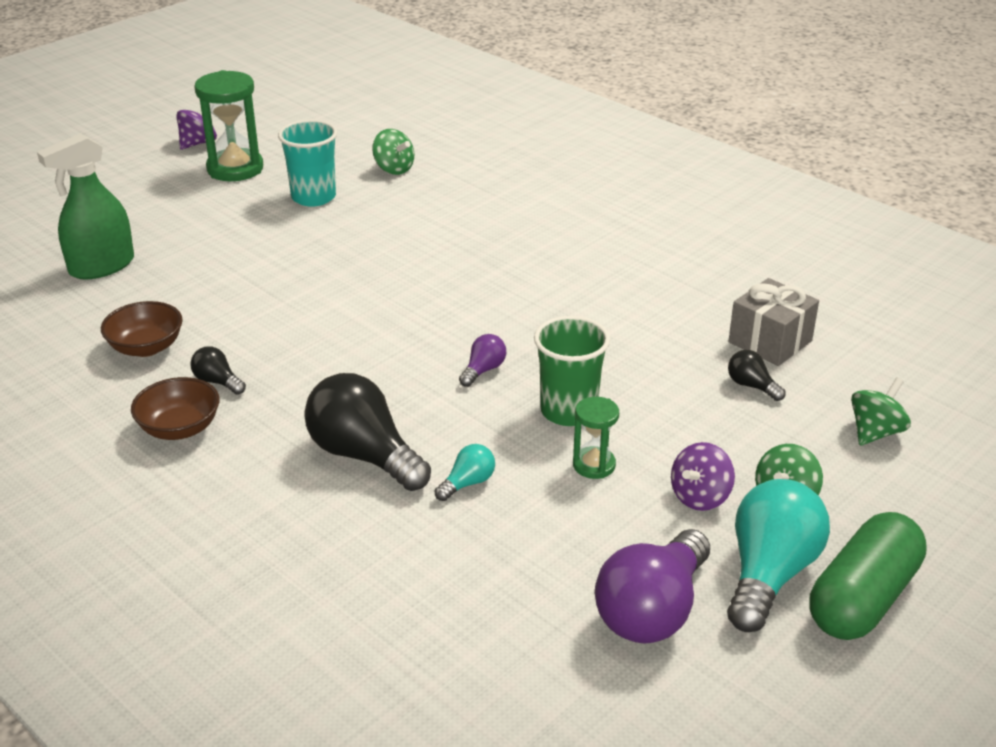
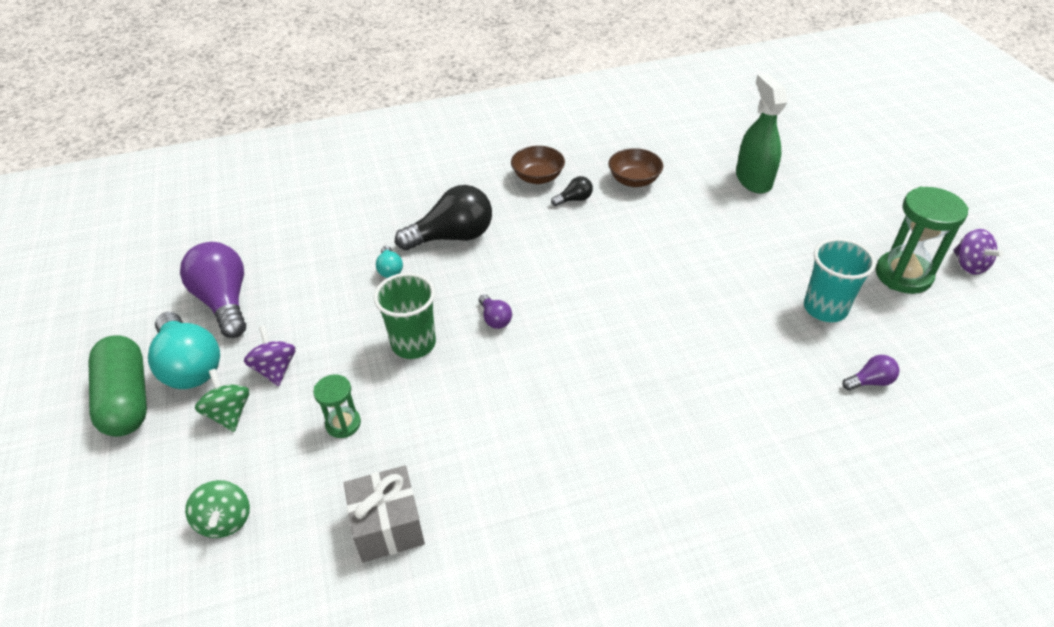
camera: 120 degrees right, 10 degrees up
(394, 169) = (870, 381): green spinning top -> purple light bulb
(594, 465) = (352, 331): green hourglass -> green hourglass (343, 424)
(752, 386) = (346, 471): black light bulb -> none

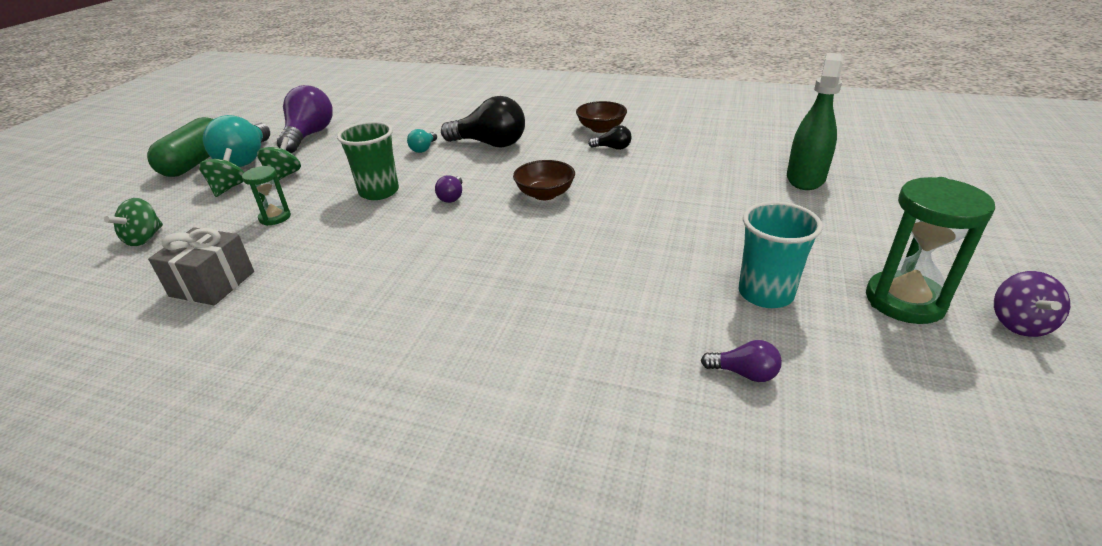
camera: 35 degrees right, 10 degrees down
(275, 369) = (284, 176): purple spinning top -> green spinning top
(634, 180) = (681, 150): brown bowl -> brown bowl (545, 194)

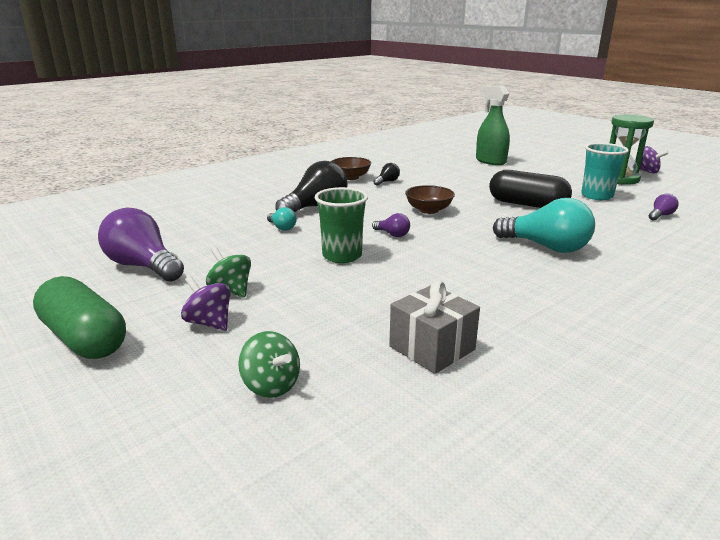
camera: 60 degrees left, 10 degrees down
(228, 188) = (209, 323): green spinning top -> purple spinning top
(246, 158) = (139, 305): turquoise light bulb -> turquoise light bulb (546, 247)
(275, 217) = (327, 305): green hourglass -> none
(644, 246) = (527, 204): none -> black capsule

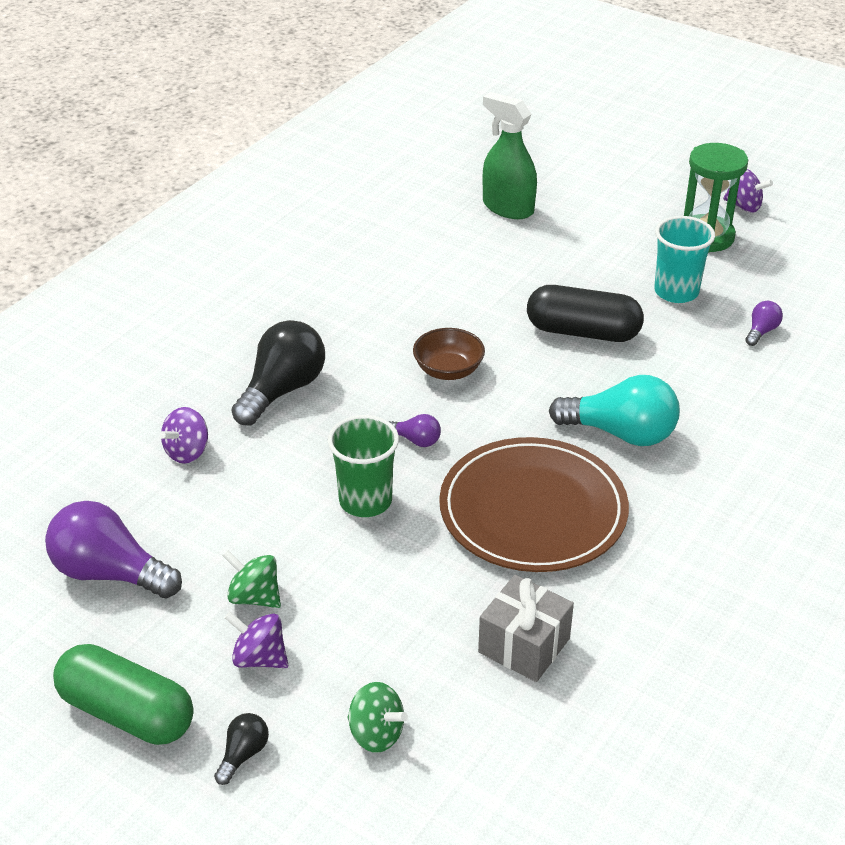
camera: 15 degrees left, 15 degrees up
(239, 223) = (187, 452): none -> purple spinning top
(282, 227) = (255, 451): turquoise light bulb -> none
(350, 177) = (301, 294): brown bowl -> none
(387, 182) = (363, 299): black light bulb -> black light bulb (243, 754)
(466, 274) = (533, 510): none -> brown plate

